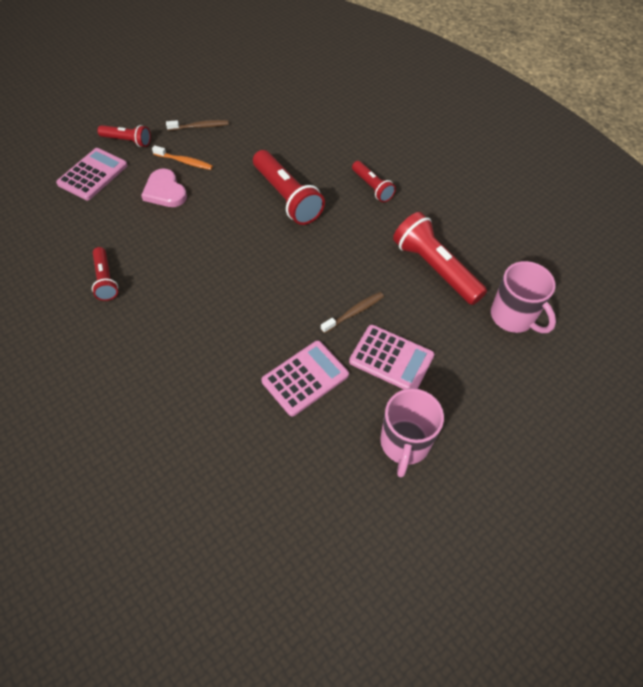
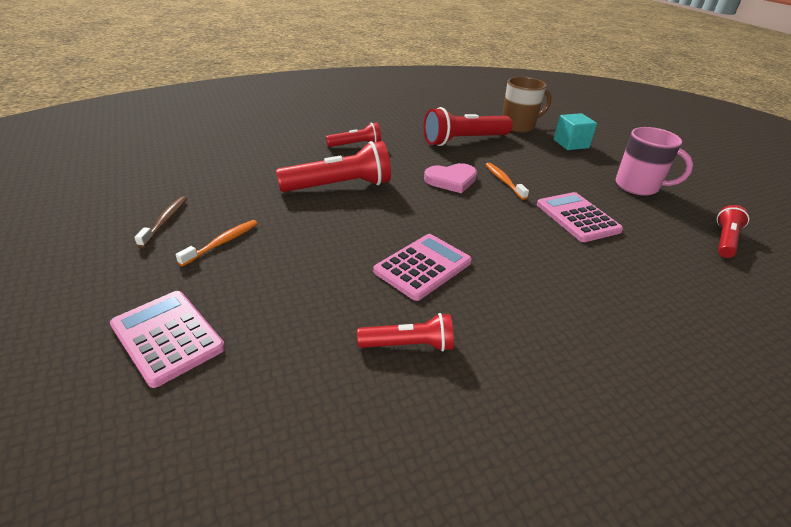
camera: 75 degrees left, 20 degrees down
(127, 141) = (124, 288): red flashlight -> red flashlight (725, 240)
(165, 191) = (266, 266): pink heart -> pink heart (451, 180)
(354, 312) = (503, 181): brown toothbrush -> orange toothbrush
(391, 359) = (555, 175): pink calculator -> pink calculator (423, 267)
(491, 375) = (570, 144): none -> turquoise cube
(513, 316) = (518, 126): pink mug -> brown mug

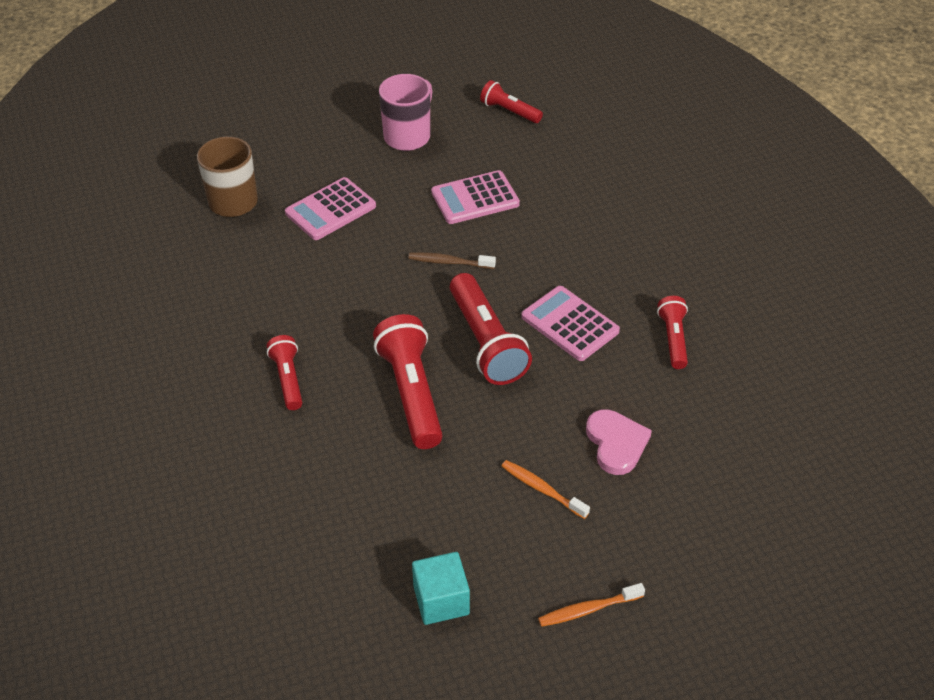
camera: 85 degrees left, 10 degrees up
(165, 221) = (501, 554): brown toothbrush -> brown toothbrush (449, 262)
(167, 337) = (687, 501): pink calculator -> pink calculator (330, 210)
(451, 180) = (395, 287): pink heart -> pink heart (616, 443)
(464, 140) = (279, 263): red flashlight -> red flashlight (486, 342)
(503, 181) = (396, 241): orange toothbrush -> orange toothbrush (588, 609)
(570, 144) = (294, 163): turquoise cube -> turquoise cube (441, 600)

